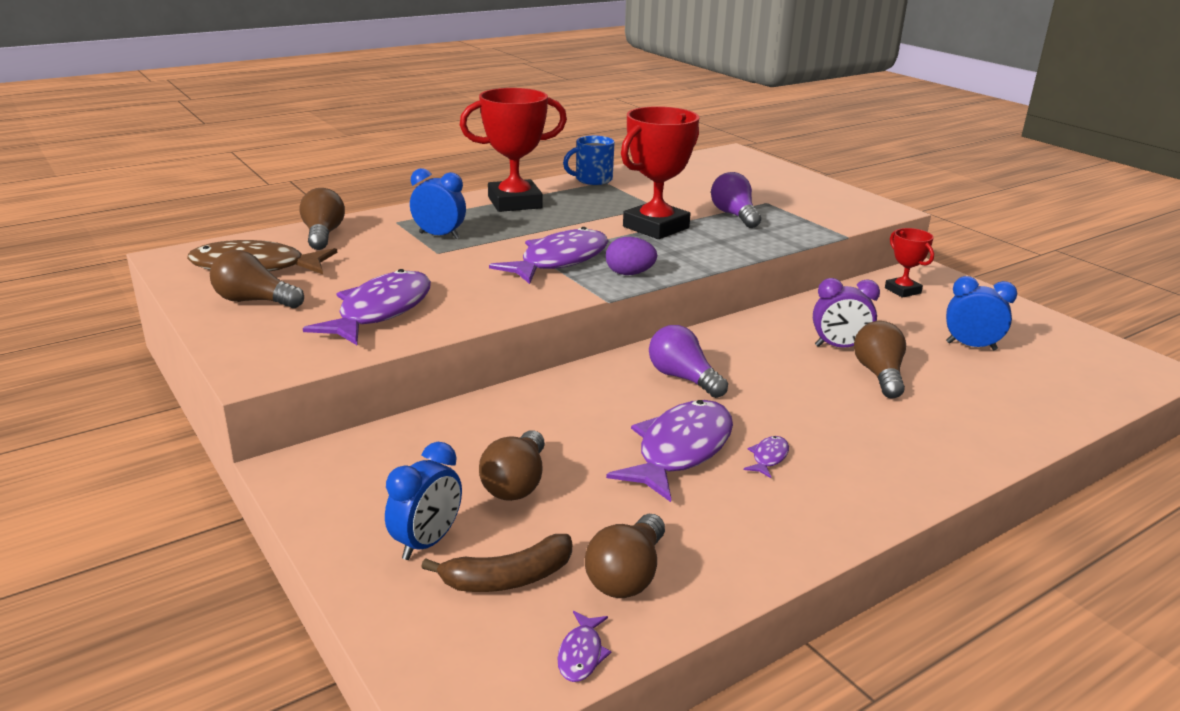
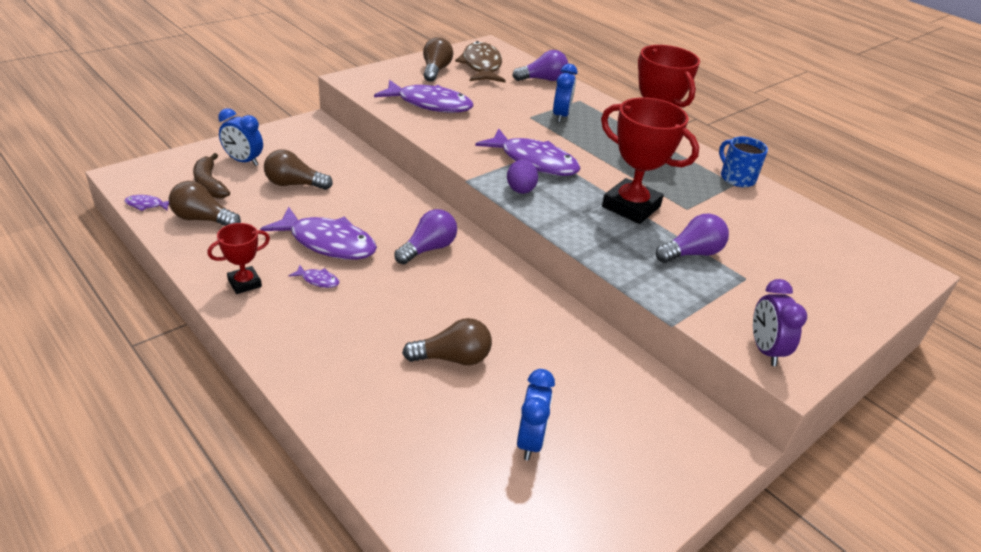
camera: 80 degrees right, 10 degrees up
(323, 235) = (542, 79): brown light bulb -> purple light bulb
(839, 347) = (502, 340): purple clock -> purple clock (765, 350)
(902, 290) = (657, 411): red trophy -> red trophy (244, 283)

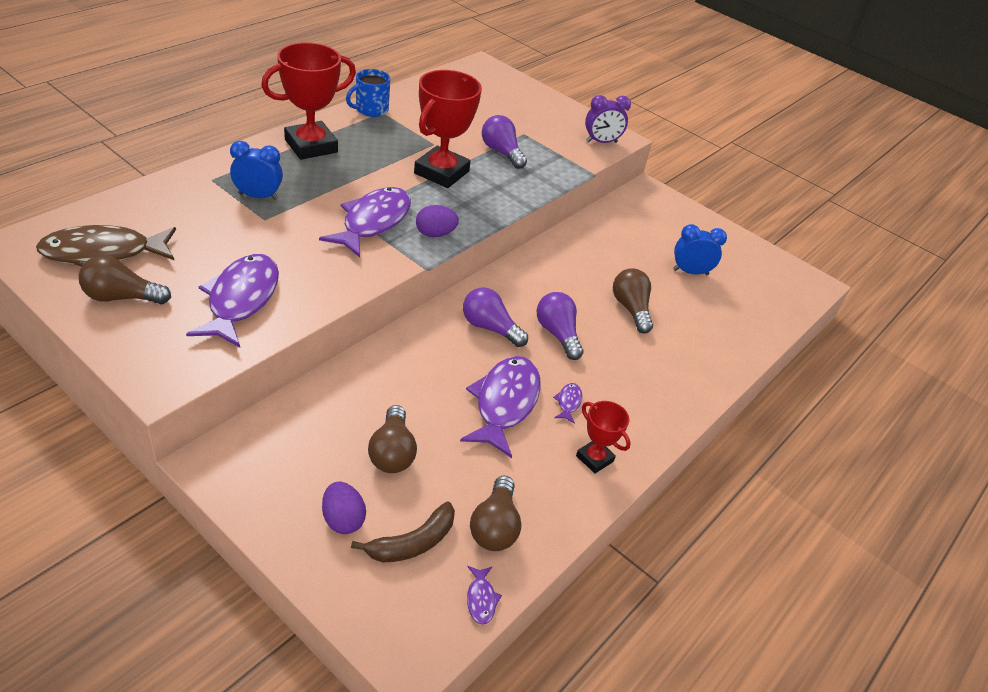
camera: 100 degrees left, 5 degrees up
(243, 161) = (343, 519): blue clock -> purple egg
(542, 79) = (149, 202): purple light bulb -> purple light bulb (558, 334)

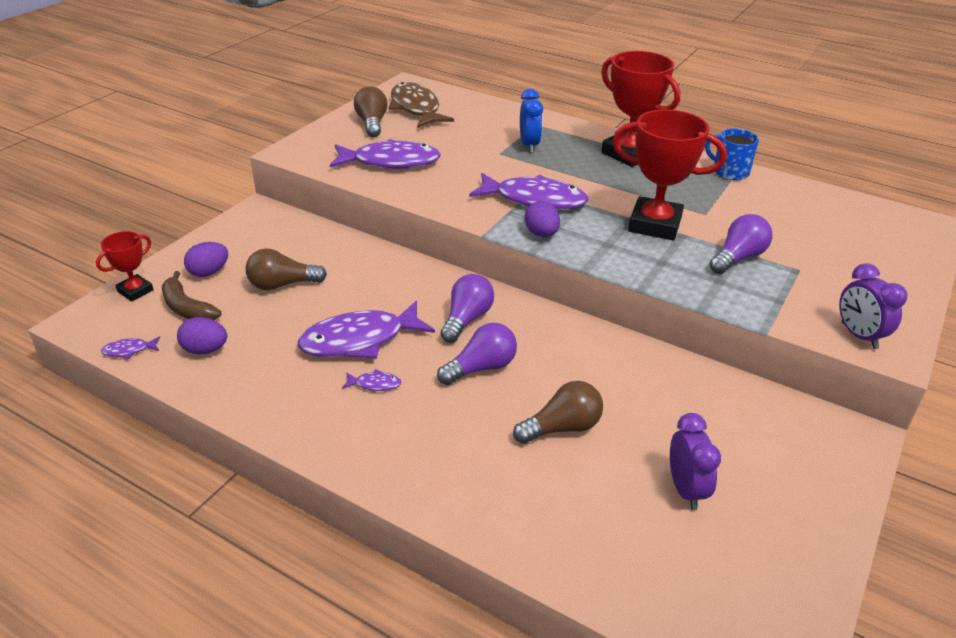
camera: 85 degrees right, 5 degrees down
(495, 526) = (205, 350): brown light bulb -> purple egg
(504, 403) = (359, 340): purple fish -> purple fish turned 150 degrees clockwise
(594, 458) = (298, 409): red trophy -> red trophy (135, 291)
(690, 272) = (685, 489): blue clock -> purple clock

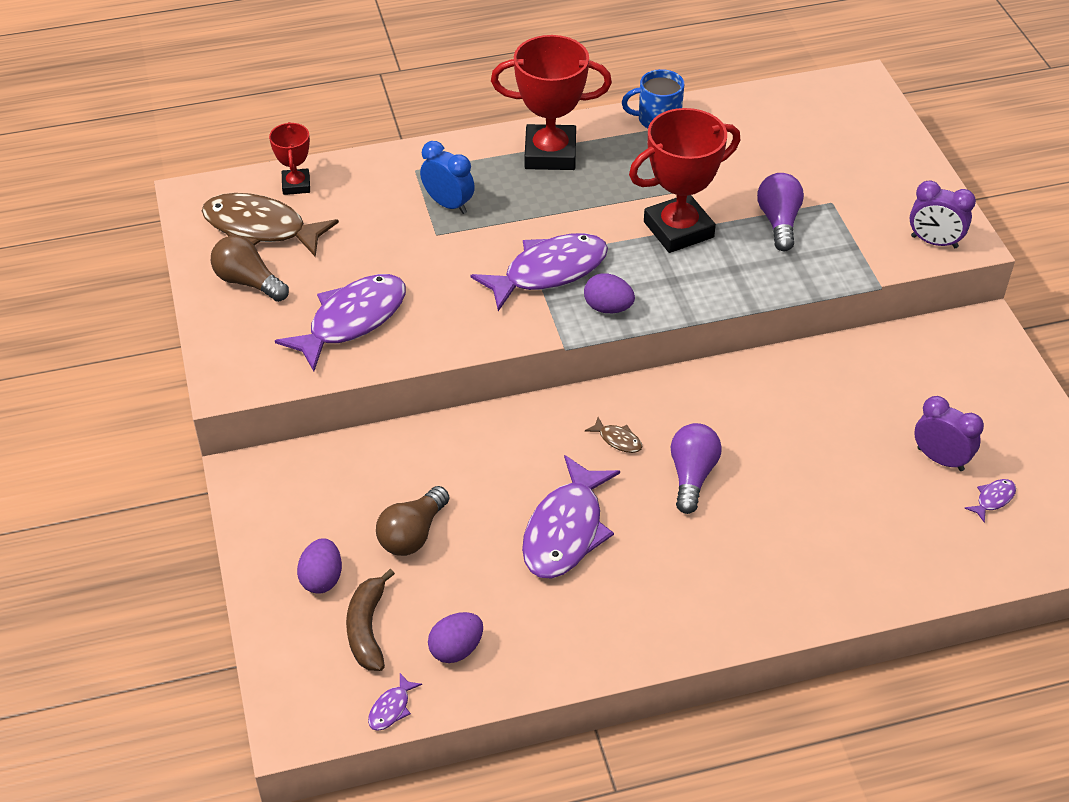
camera: 45 degrees left, 10 degrees up
(135, 291) = (286, 655): red trophy -> red trophy (296, 185)
(187, 308) = (367, 628): brown banana -> brown banana turned 90 degrees clockwise
(375, 384) = (638, 558): purple fish -> purple fish (993, 499)
(466, 319) = (618, 440): purple light bulb -> brown fish
(562, 428) = (812, 478): brown light bulb -> none

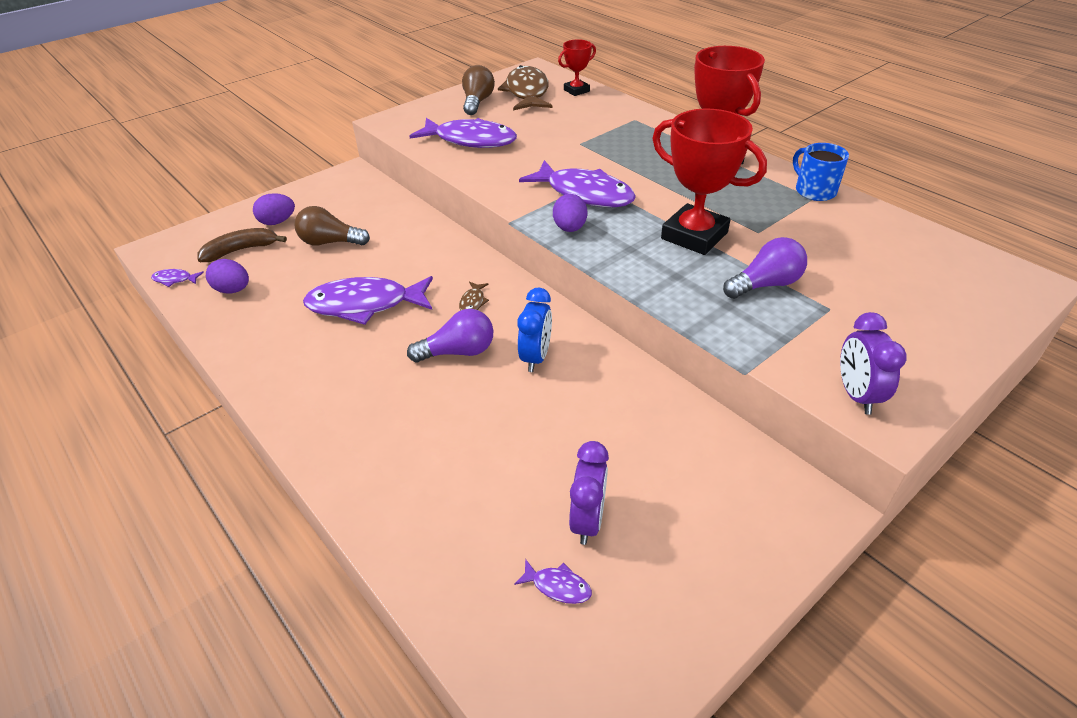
camera: 65 degrees right, 5 degrees down
(448, 204) = (614, 139): blue clock -> blue clock (536, 357)

